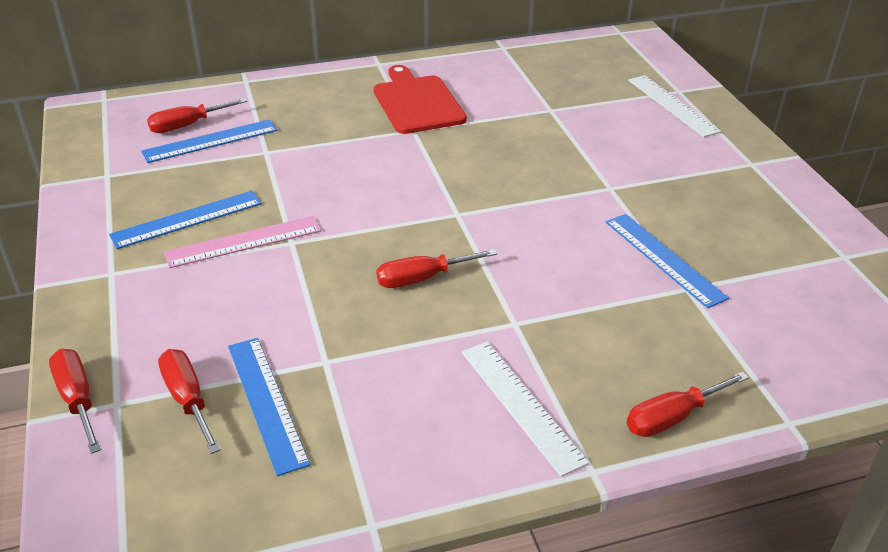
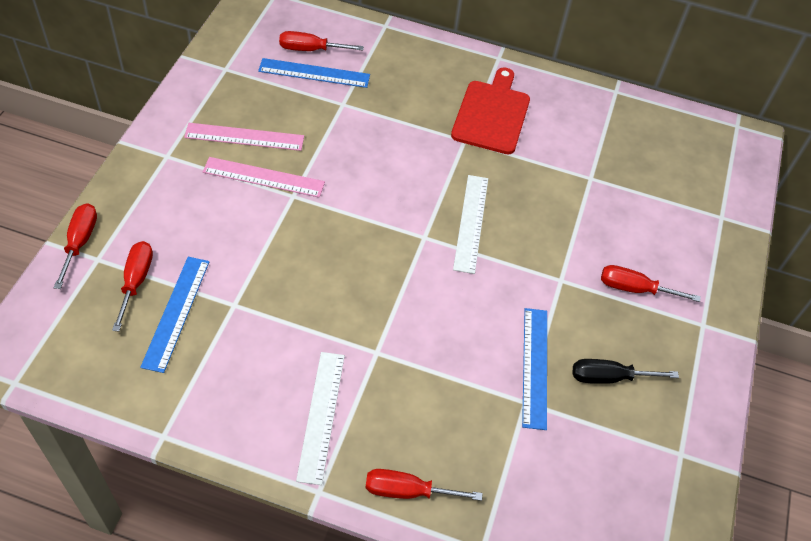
camera: 30 degrees right, 15 degrees up
(187, 219) = (244, 137): blue ruler -> pink ruler
(422, 278) = (350, 278): red screwdriver -> red screwdriver (634, 289)
(672, 105) = (699, 229): white ruler -> white ruler (471, 223)
(729, 234) = (609, 377): none -> black screwdriver

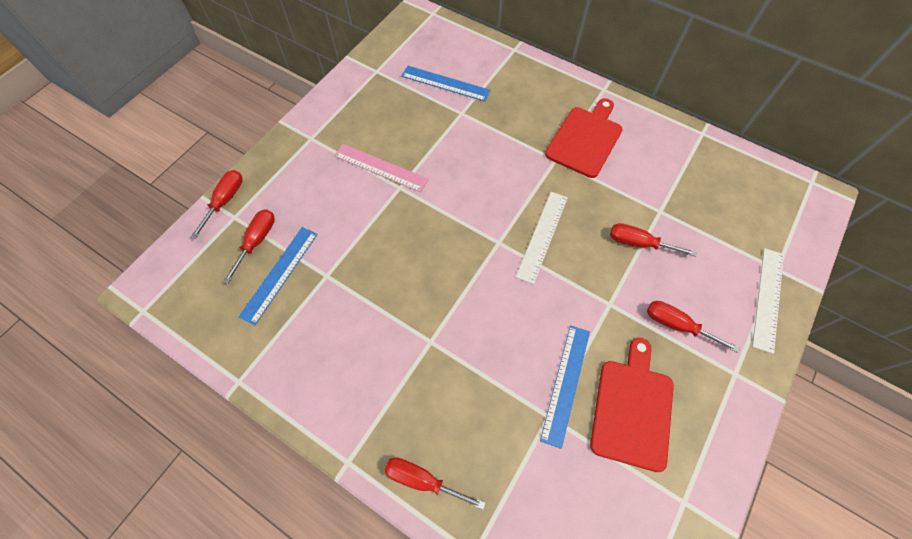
camera: 20 degrees right, 10 degrees up
(244, 137) = (375, 131): pink ruler -> none
(310, 49) = (448, 63): red screwdriver -> red screwdriver (638, 243)
(321, 416) = (369, 391): white ruler -> white ruler (768, 298)
(609, 377) = (632, 408): black screwdriver -> red cutting board

